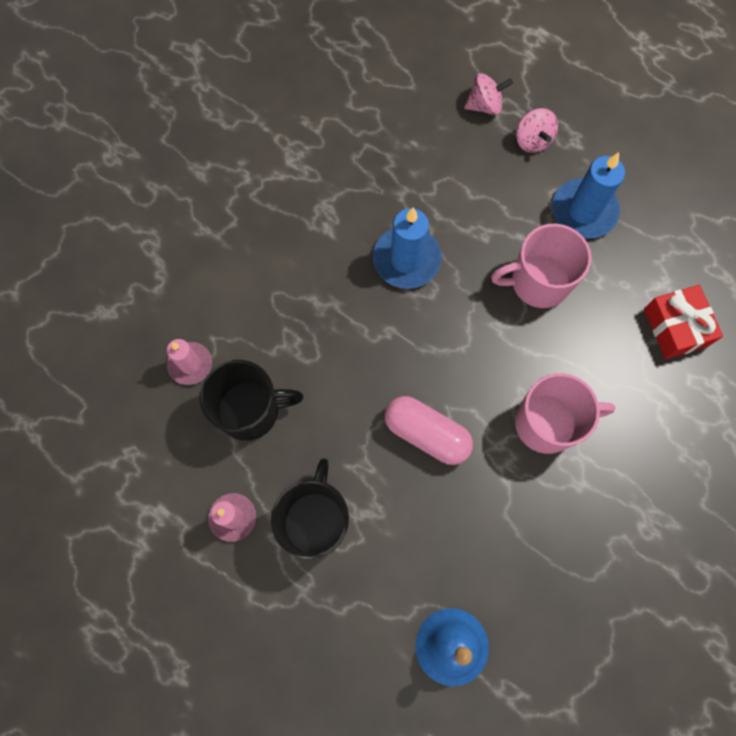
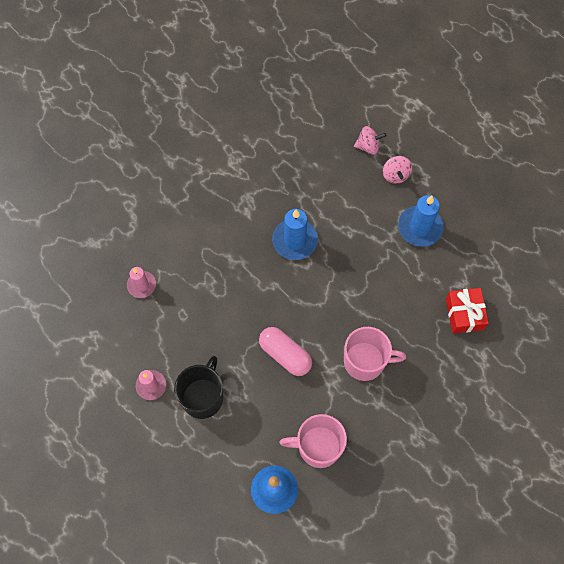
camera: 10 degrees right, 5 degrees down
(250, 410) = (174, 321): black mug -> none
(538, 282) = (379, 269): pink mug -> pink mug (318, 446)

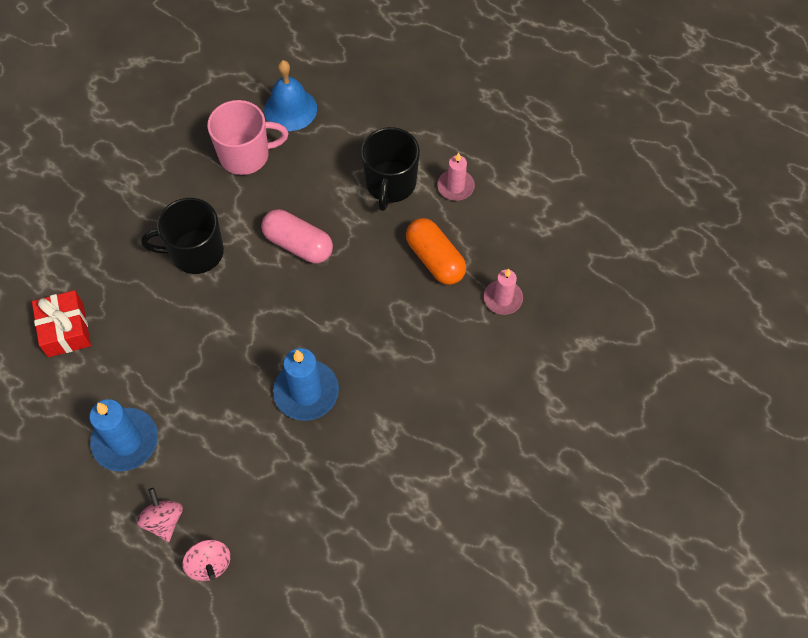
camera: 170 degrees right, 5 degrees down
(183, 324) = (435, 259): none -> orange capsule
(365, 361) = (196, 252): pink mug -> black mug
(368, 146) = (209, 564): pink spinning top -> pink spinning top turned 105 degrees counterclockwise

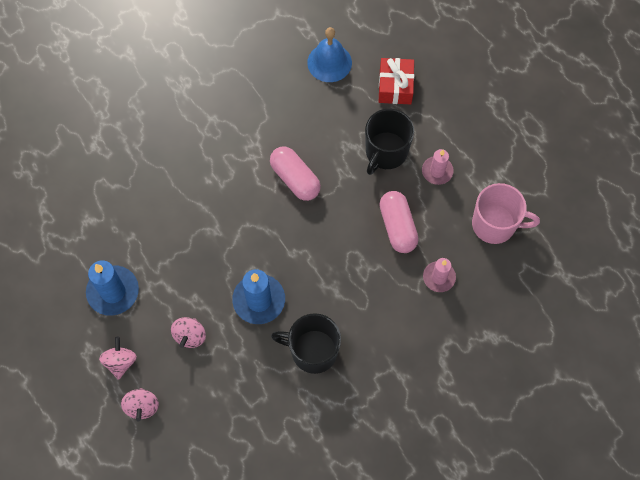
camera: 20 degrees right, 5 degrees up
(65, 330) = (98, 189): red gift -> red gift (395, 86)
(196, 252) = (214, 159): black mug -> black mug (313, 351)
(239, 460) = (190, 336): none -> pink spinning top
(245, 155) = (280, 91): pink mug -> pink mug (495, 224)
(435, 259) = (397, 227): orange capsule -> pink capsule

